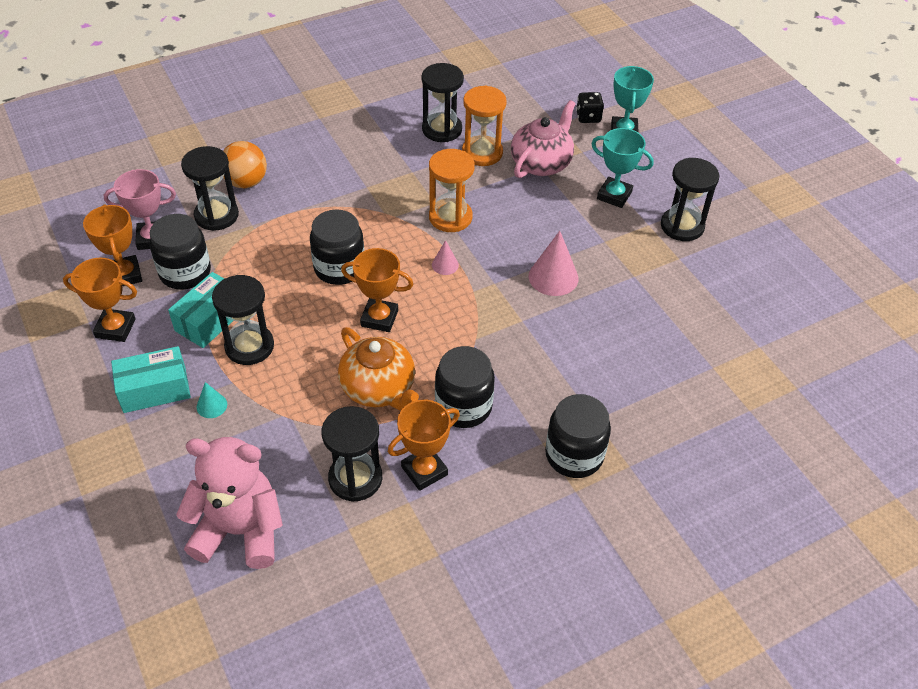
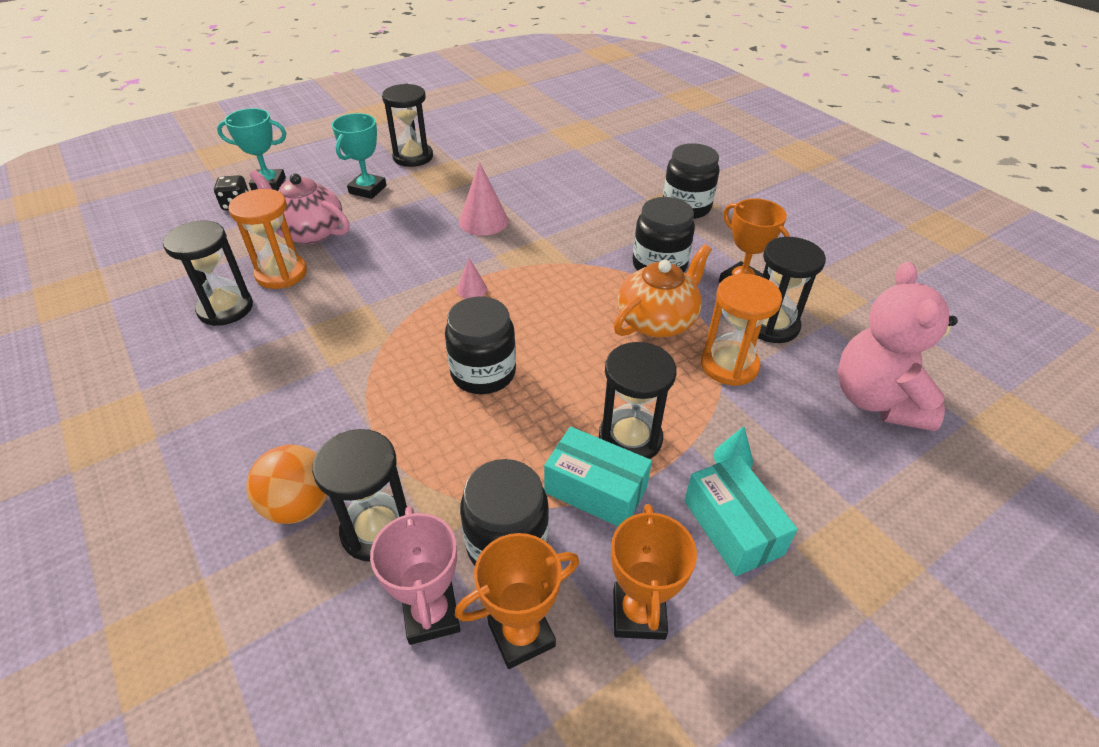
camera: 95 degrees left, 5 degrees down
(379, 318) = (560, 330): orange trophy -> none
(450, 217) = (394, 290): orange hourglass -> orange hourglass (729, 365)

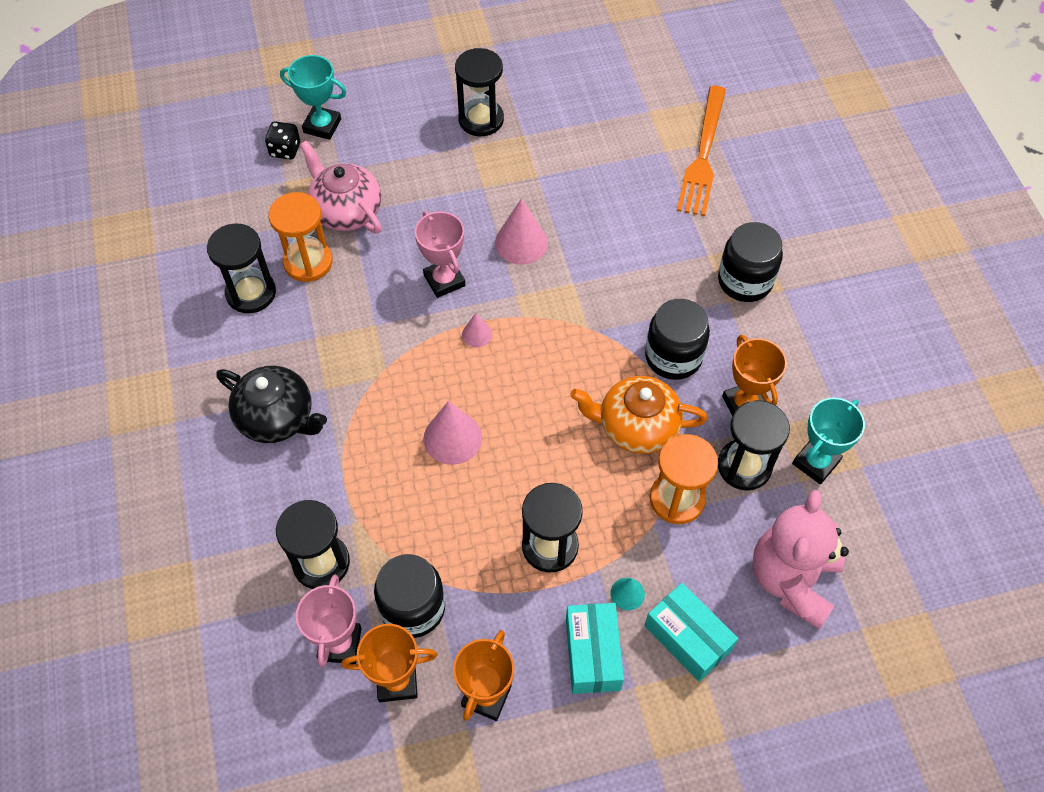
camera: 20 degrees right, 15 degrees up
(282, 403) = (277, 418): none -> black teapot
(299, 505) = (270, 522): orange ball -> none
(367, 189) = (419, 161): turquoise trophy -> turquoise trophy (815, 462)
(423, 259) = (444, 280): none -> pink trophy
(483, 373) = (452, 438): black jar -> pink cone
(595, 490) = (499, 585): turquoise box -> turquoise box (687, 638)
(605, 145) = (703, 155): none -> orange fork
(657, 321) = (636, 427): orange teapot -> orange teapot turned 150 degrees counterclockwise

